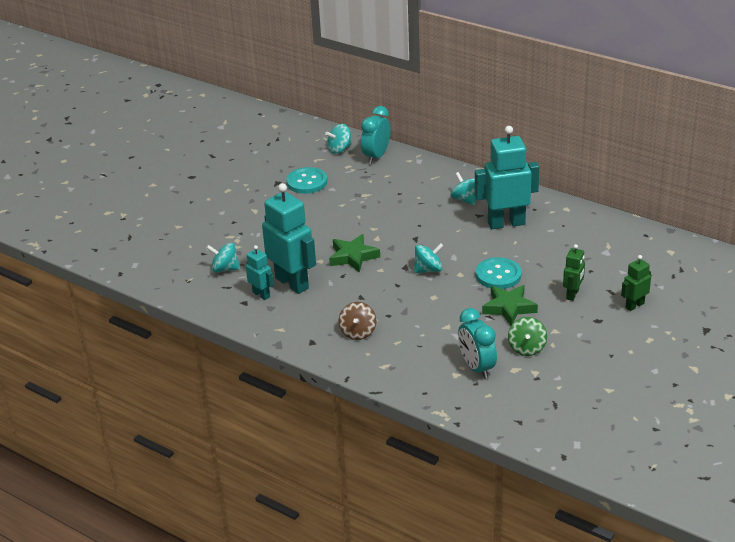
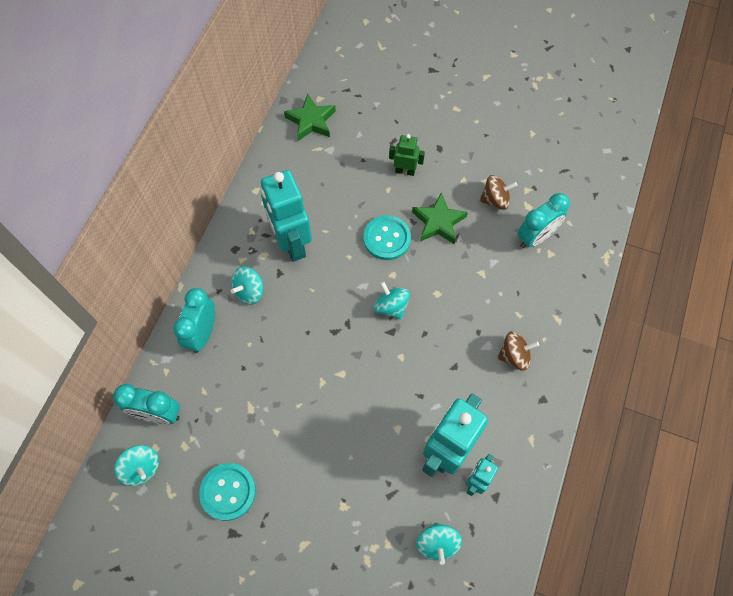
camera: 105 degrees left, 30 degrees up
(353, 256) = (382, 392): green star -> green star (311, 121)
(434, 177) = (202, 333): none -> turquoise clock
(527, 348) = (495, 200): green spinning top -> brown spinning top
(634, 305) = (410, 122): green robot -> none

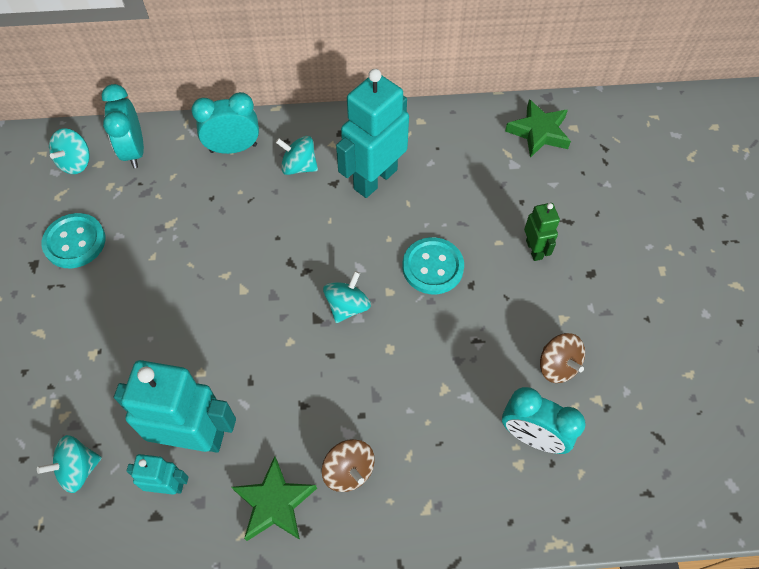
camera: 65 degrees right, 5 degrees down
(438, 222) = (486, 313): green star -> green star (275, 503)

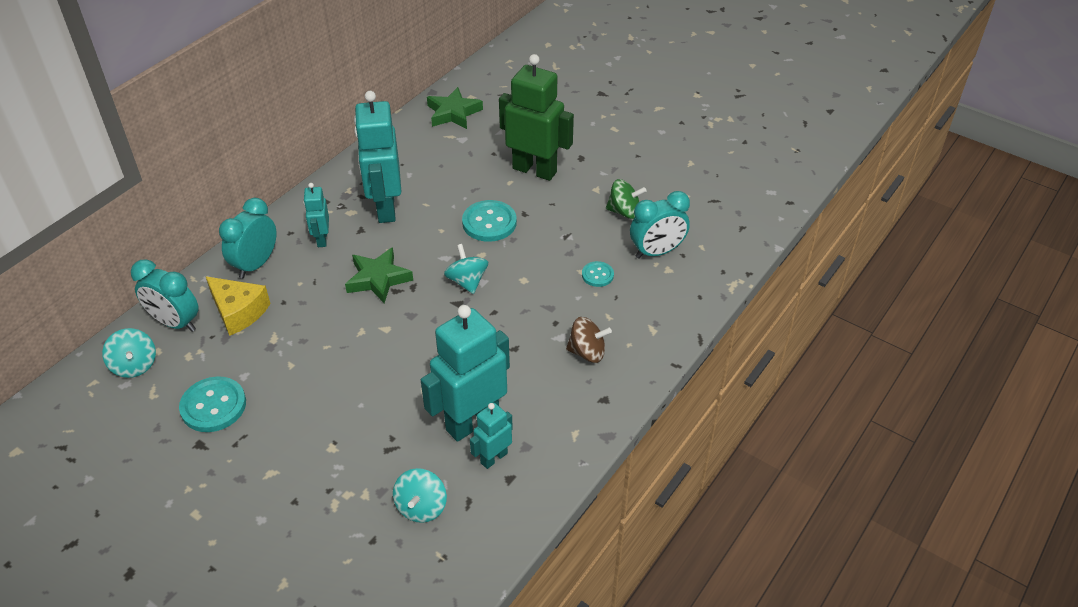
camera: 50 degrees left, 15 degrees down
(177, 179) = (238, 312): none -> yellow cheese
(275, 503) = (569, 404): green star -> green star (378, 279)
(299, 166) = (321, 239): turquoise spinning top -> turquoise robot
(452, 406) = (597, 275): none -> turquoise button
(534, 249) = (534, 170): green robot -> green robot, size x1.97
(557, 366) = (624, 211): brown spinning top -> green spinning top

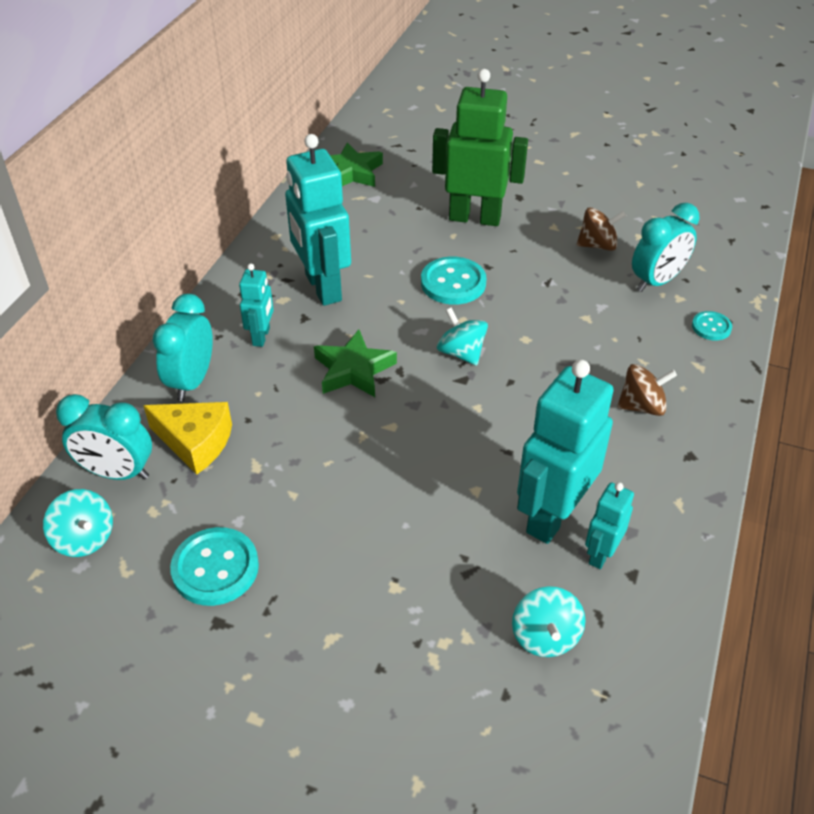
camera: 15 degrees left, 0 degrees up
(321, 239) = (261, 337): turquoise robot -> turquoise robot turned 150 degrees counterclockwise
(597, 275) = (606, 318): turquoise button -> turquoise button (711, 327)
(624, 211) = (597, 245): green spinning top -> brown spinning top

